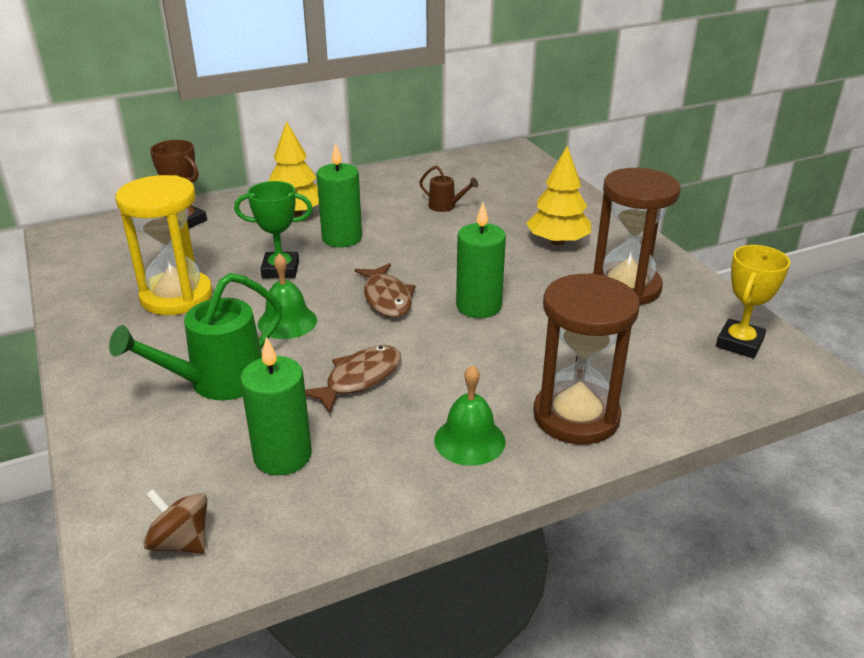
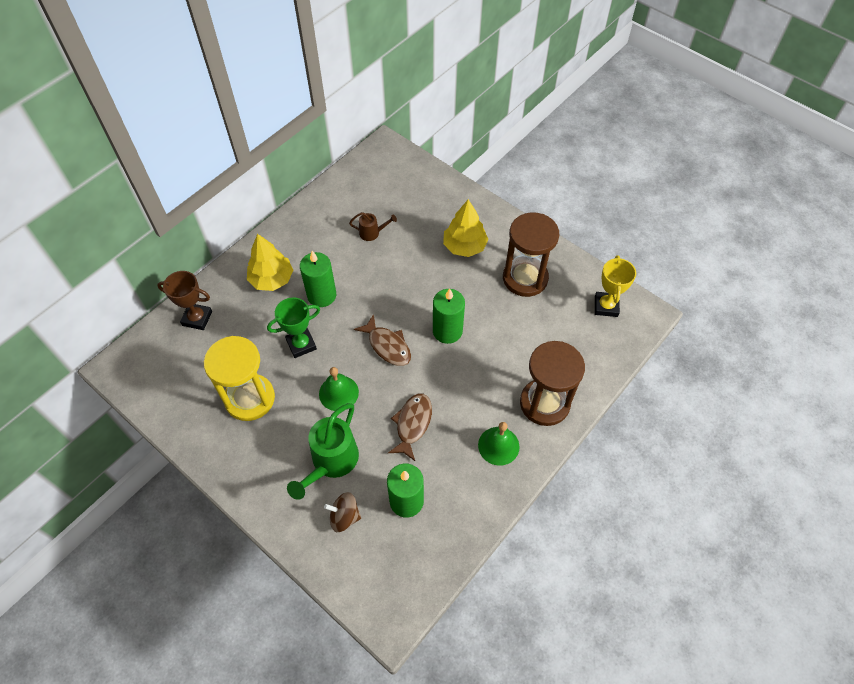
camera: 25 degrees left, 25 degrees up
(181, 542) = (392, 581): brown spinning top -> brown spinning top (344, 517)

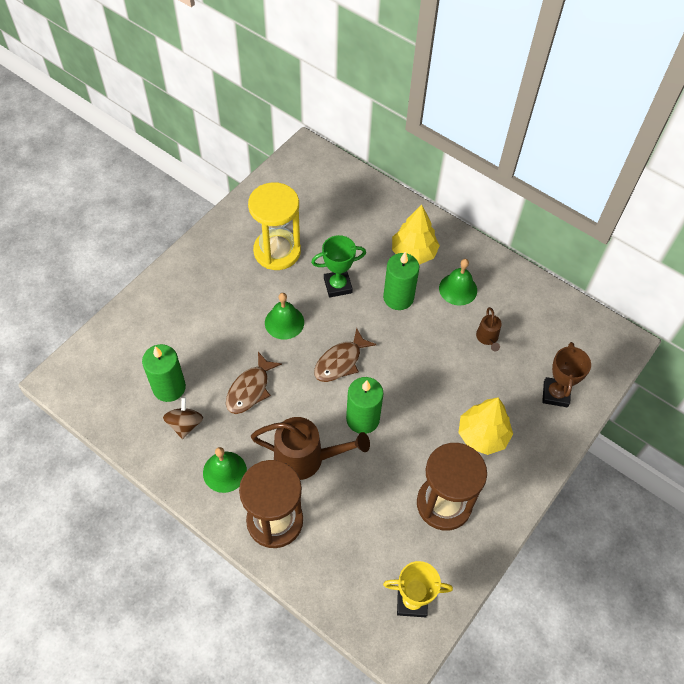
camera: 85 degrees right, 0 degrees up
(197, 318) = (362, 199): brown trophy -> brown trophy (555, 394)
(301, 344) = (338, 286): green trophy -> green trophy turned 75 degrees counterclockwise
(318, 249) = (458, 289): none -> green bell
(331, 463) = (210, 322): green watering can -> none
(344, 517) = (157, 337): brown spinning top -> brown spinning top (185, 424)
(412, 424) = (250, 389): brown fish -> brown fish turned 105 degrees clockwise
(485, 376) = (307, 458): none -> brown watering can

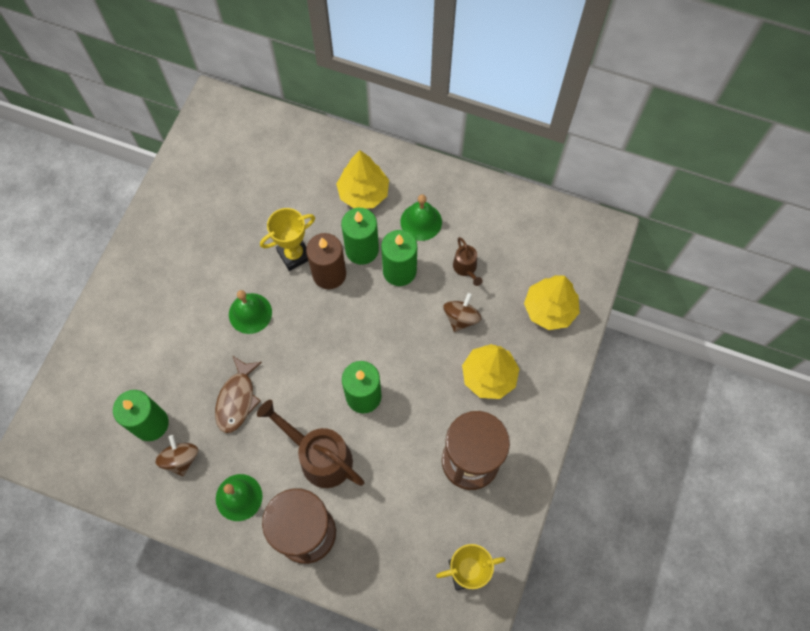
camera: 15 degrees left, 10 degrees up
(277, 251) = (217, 233): yellow hourglass -> none
(307, 458) = (319, 456): brown watering can -> brown watering can turned 135 degrees counterclockwise
(338, 286) = (294, 255): green trophy -> yellow trophy
(340, 362) = (322, 340): brown fish -> none
(363, 309) = (329, 274): none -> brown candle
(426, 324) = (399, 271): none -> green candle
(471, 378) = (461, 318): none -> brown spinning top
(555, 394) = (549, 309): brown trophy -> yellow tree

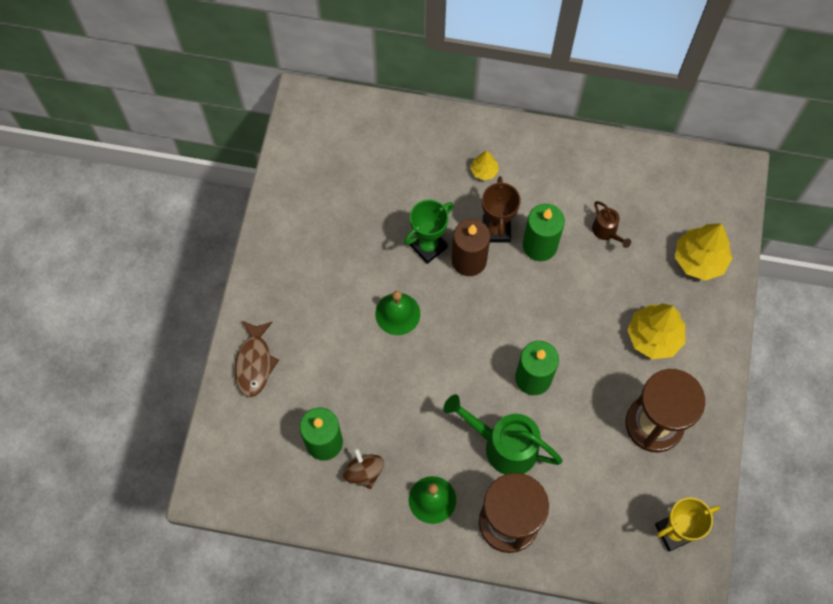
camera: 10 degrees left, 0 degrees up
(237, 399) = (406, 403): brown fish -> brown fish (254, 363)
(294, 255) = (428, 246): yellow trophy -> green trophy
(319, 456) = (503, 445): brown watering can -> green watering can
(362, 250) = (496, 230): green candle -> brown trophy
(363, 193) = (484, 171): yellow tree -> yellow tree, size x0.51
(421, 221) = (550, 191): green bell -> none
(461, 318) = (613, 283): brown spinning top -> none

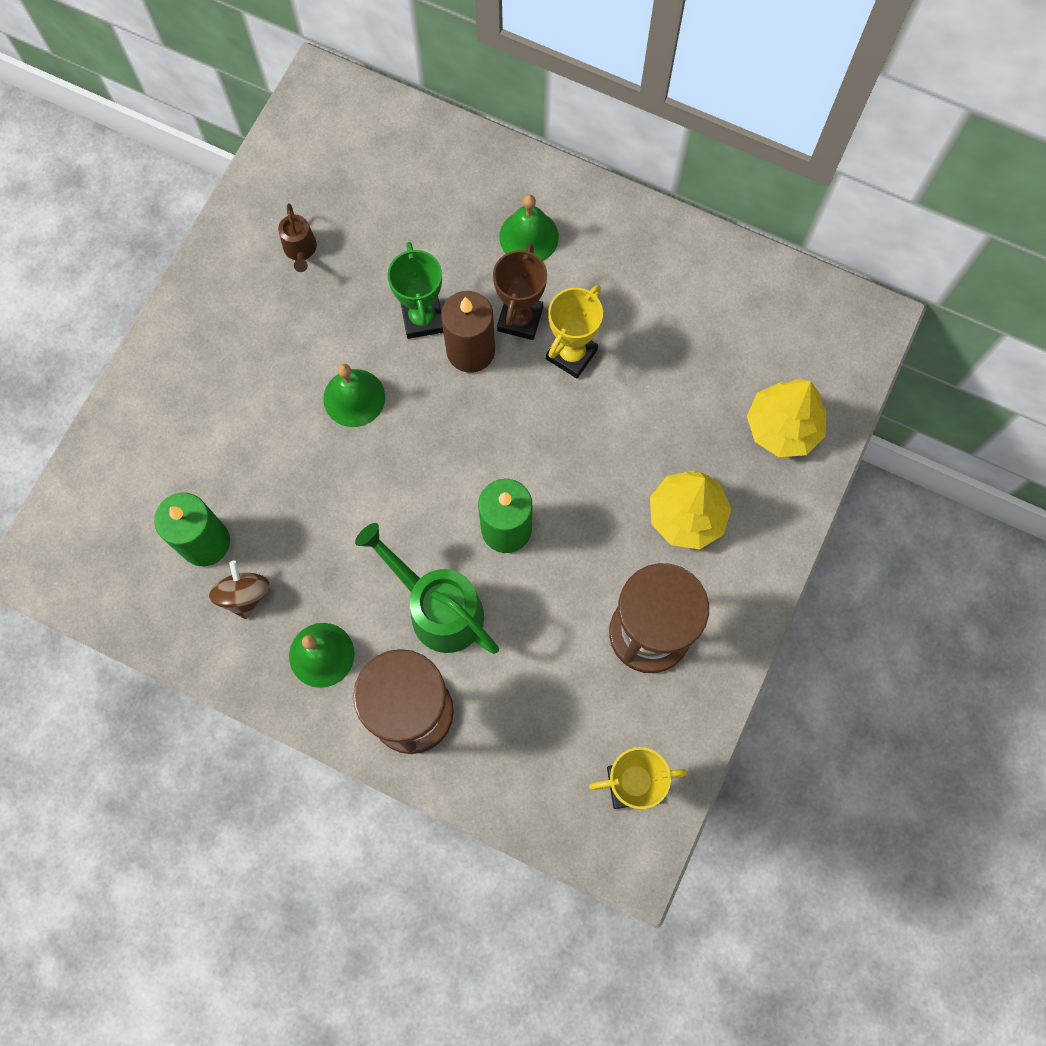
camera: 15 degrees right, 5 degrees up
(254, 363) = (148, 415): brown fish -> none
(428, 246) = (422, 318): green trophy -> green trophy turned 75 degrees counterclockwise
(484, 171) = (529, 236): yellow tree -> green bell
(539, 245) = (571, 354): green candle -> yellow trophy
(606, 232) = (667, 359): brown watering can -> brown watering can (300, 251)

